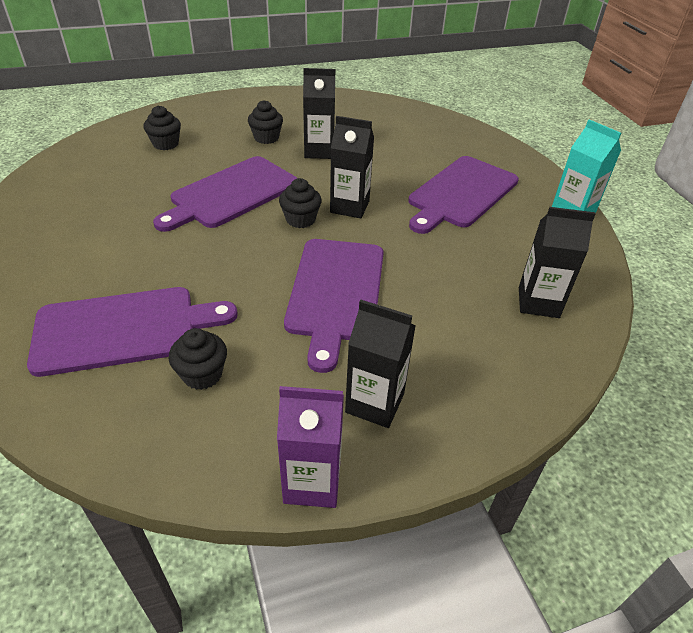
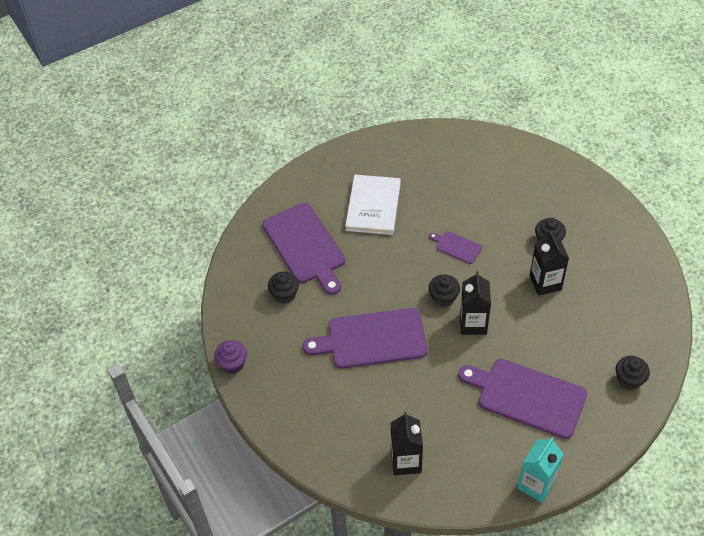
camera: 80 degrees right, 10 degrees up
(110, 245) = (373, 206): none -> white book
(165, 144) = (505, 182): black cupcake -> black cupcake (629, 380)
(231, 194) = (456, 247): purple cutting board -> purple cutting board, size x0.47
(312, 482) = (232, 364): purple carton -> purple cupcake
(374, 403) = (288, 380): black carton -> none

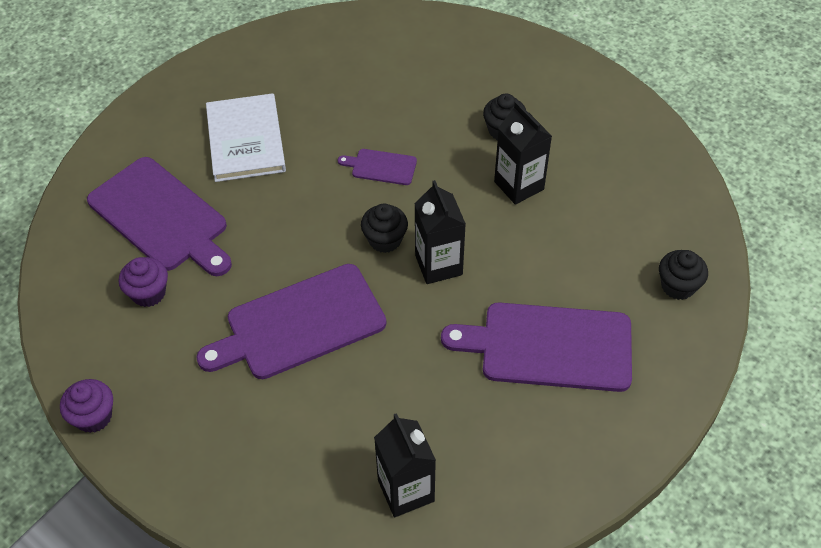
camera: 20 degrees left, 0 degrees up
(284, 294) = (148, 293): black cupcake -> purple cupcake
(536, 484) = (606, 469): turquoise carton -> none

